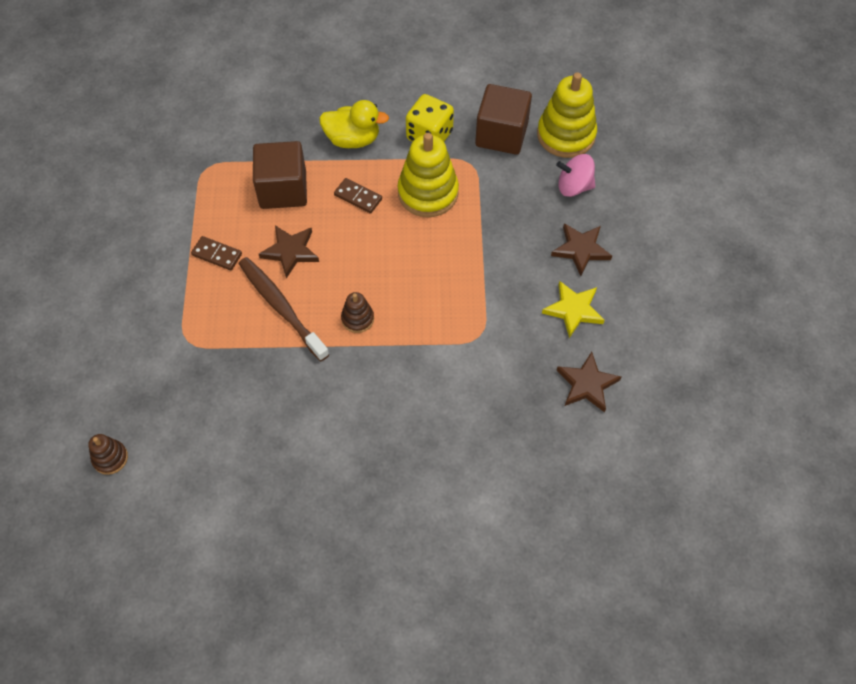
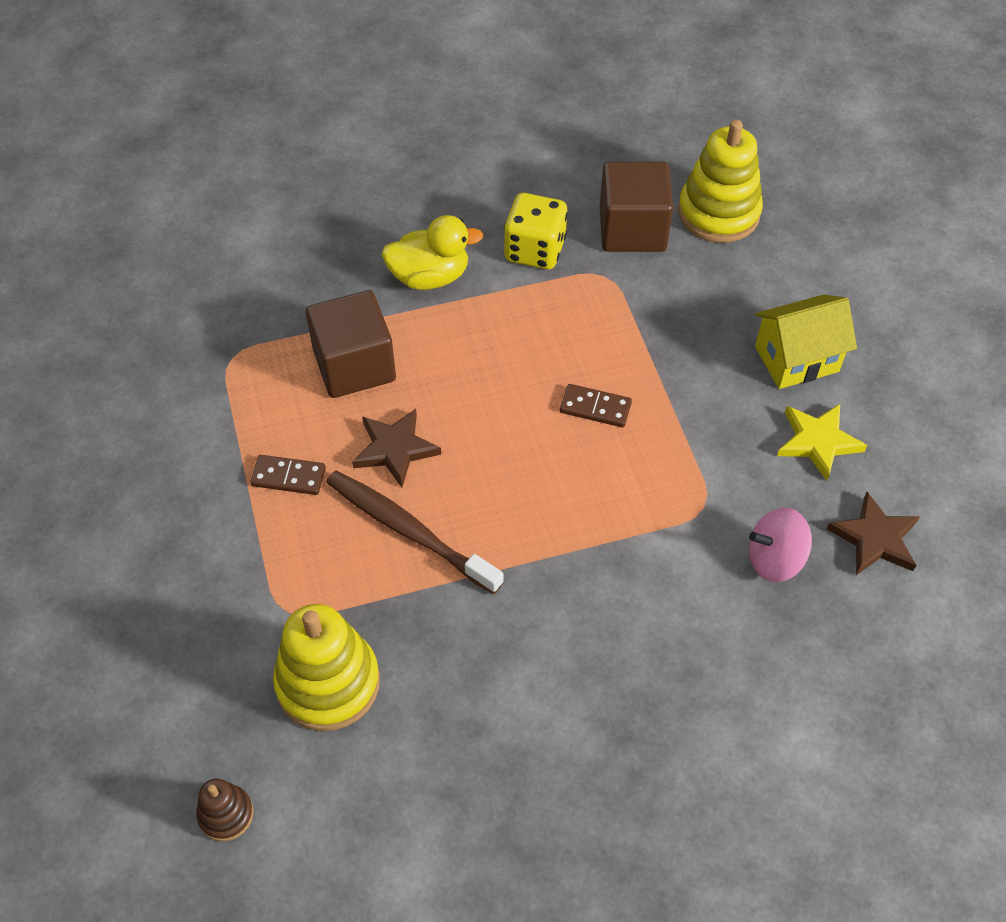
camera: 15 degrees left, 5 degrees down
(357, 319) = (525, 522): brown stacking toy -> none
(358, 197) = (465, 353): brown domino -> brown domino (595, 407)
(428, 193) = (560, 327): yellow stacking toy -> yellow stacking toy (328, 683)
(574, 186) = (755, 278): pink spinning top -> pink spinning top (775, 559)
(581, 250) = (796, 359): brown star -> yellow house

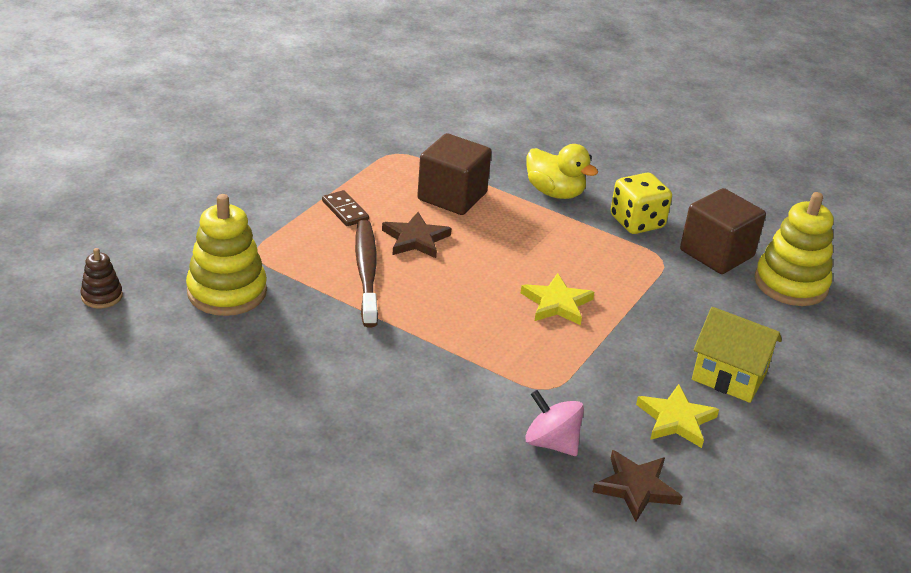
camera: 45 degrees right, 20 degrees down
(595, 407) = (557, 303): brown domino -> yellow star

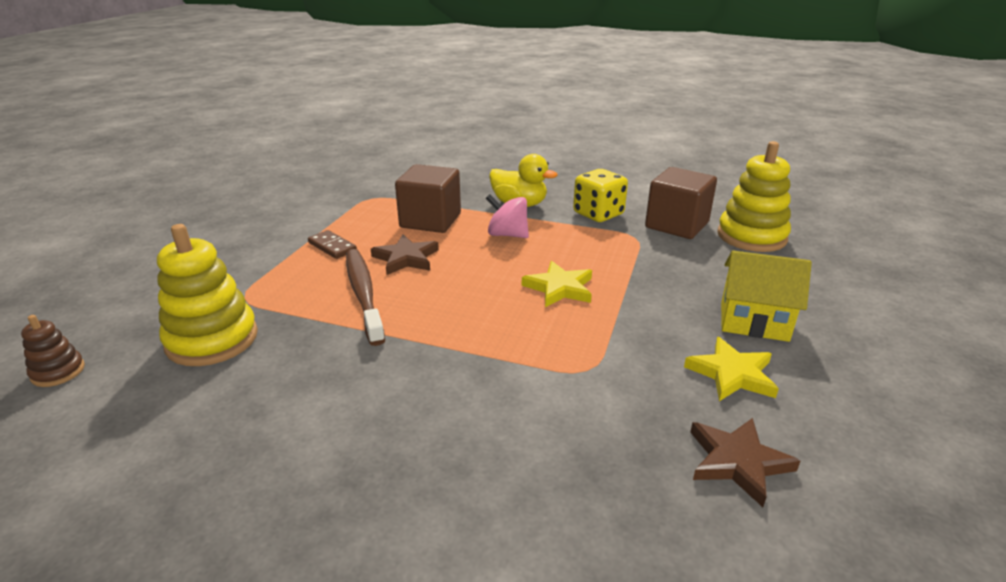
camera: 10 degrees left, 5 degrees down
(551, 443) = (618, 429): pink spinning top -> pink spinning top (507, 235)

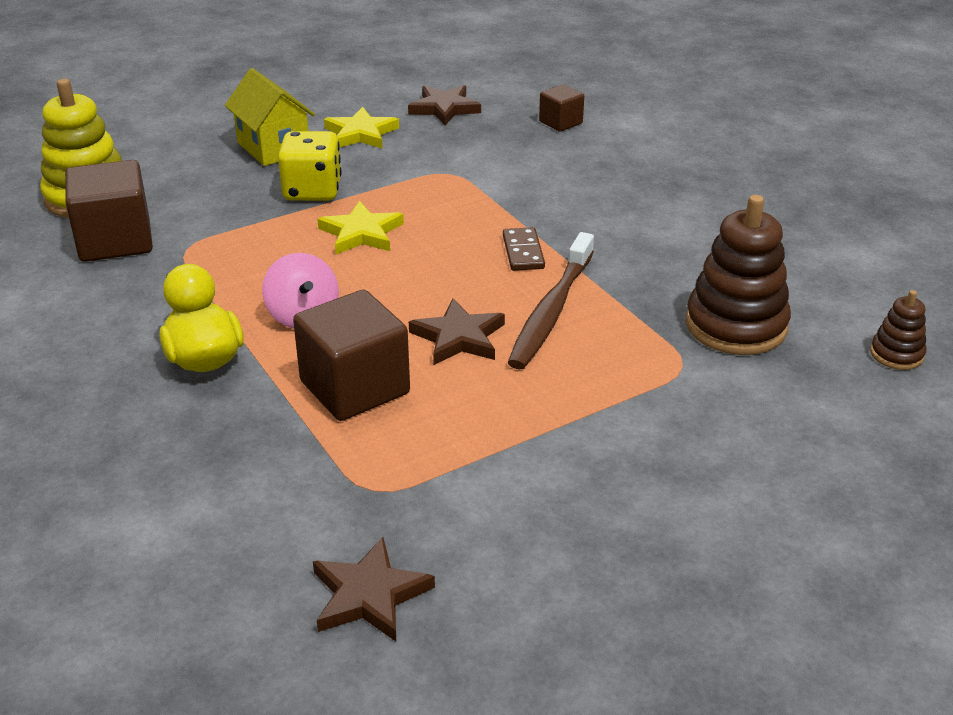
camera: 140 degrees left, 5 degrees up
(212, 340) = (736, 326): yellow stacking toy -> brown stacking toy
(332, 247) = (526, 401): brown domino -> brown domino (523, 252)
(336, 178) = (369, 595): none -> brown star
(588, 523) = (560, 122): none -> brown cube
(598, 214) = (152, 295): yellow dice -> yellow dice (312, 191)

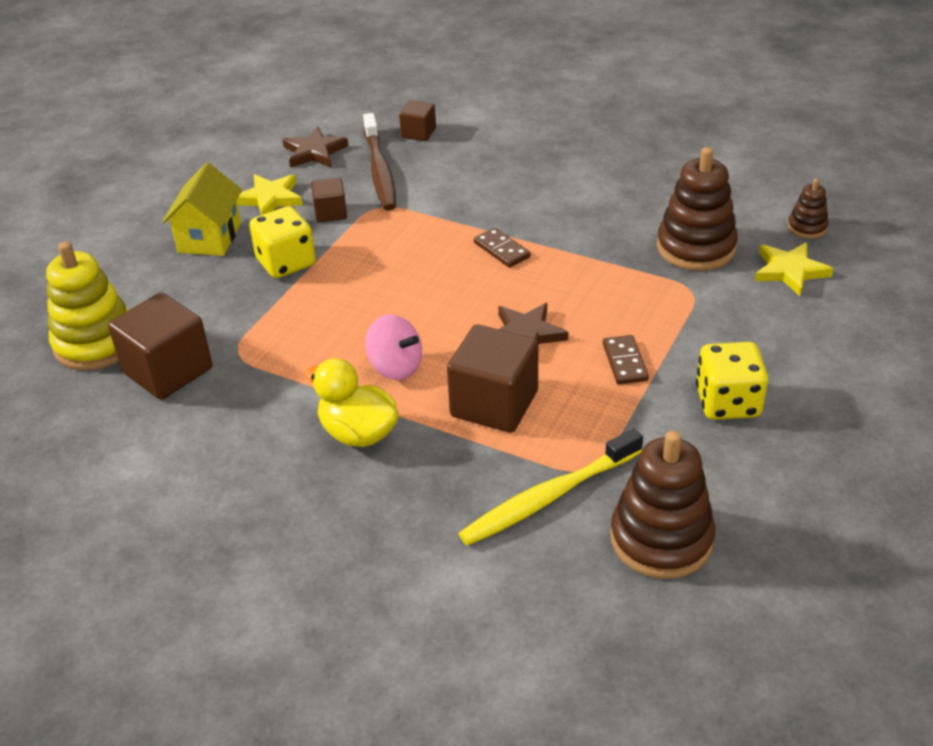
camera: 30 degrees left, 5 degrees up
(273, 148) = (209, 237): yellow house -> yellow house turned 75 degrees clockwise
(305, 498) = (548, 497): none -> yellow toothbrush
(361, 233) = (365, 283): yellow star -> yellow star (790, 271)
(369, 595) = (661, 539): brown star -> brown stacking toy
(399, 163) = (330, 213): none -> brown cube
(529, 405) = (625, 362): none -> brown domino
(551, 311) = (568, 288): brown toothbrush -> brown toothbrush (379, 170)
(597, 494) = (727, 403): none -> yellow dice

